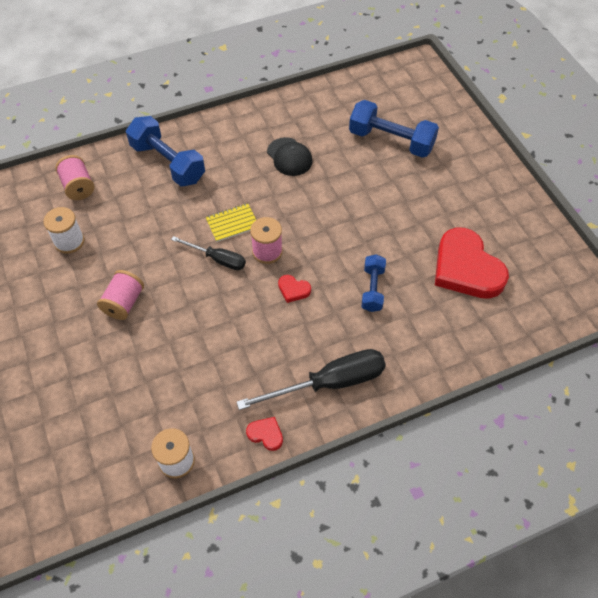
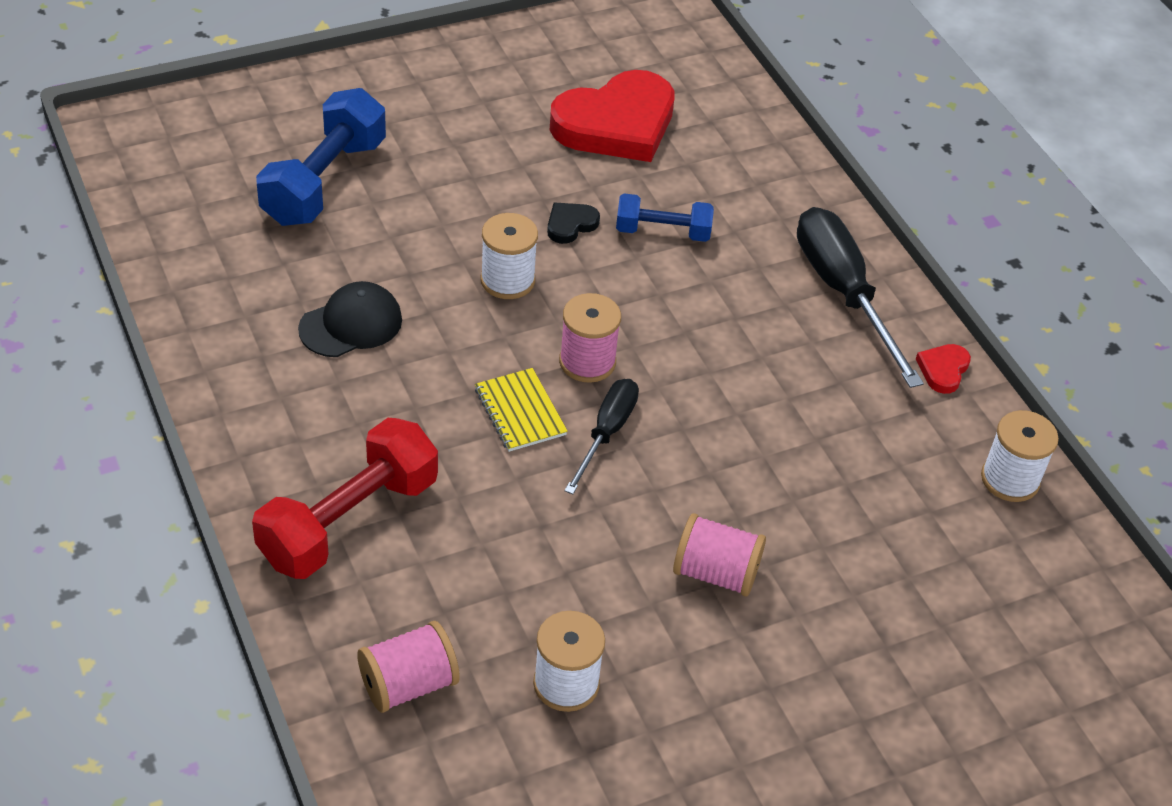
camera: 95 degrees left, 10 degrees down
(168, 163) = (348, 521): blue dumbbell -> red dumbbell
(293, 290) = (670, 329): red heart -> none
(325, 217) = (507, 280): none -> white spool
(372, 245) = (570, 225): none -> black heart

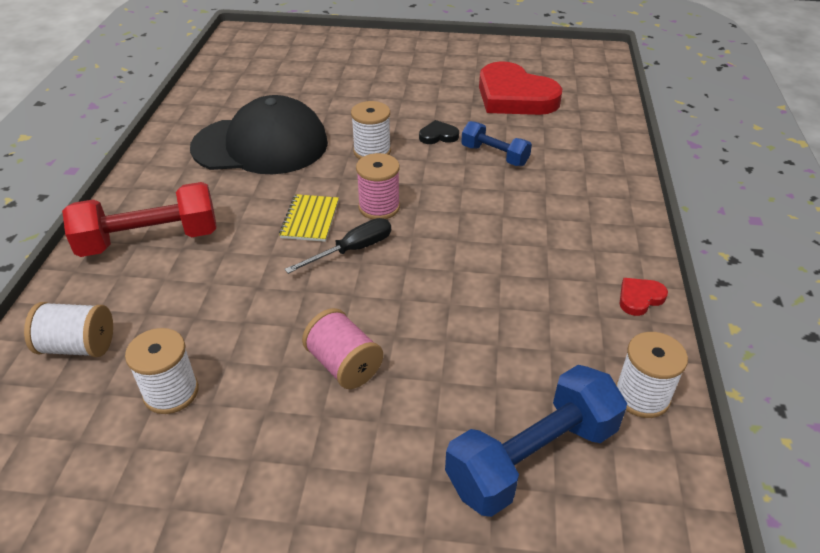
camera: 35 degrees right, 5 degrees down
(324, 182) = (317, 80): blue dumbbell -> blue dumbbell (532, 458)
(351, 324) = (261, 145): black cap -> black cap, size x1.93
(408, 684) = (78, 346): pink spool -> white spool
(616, 124) = (514, 96): red heart -> red heart turned 45 degrees clockwise
(843, 293) = (596, 225): black screwdriver -> none

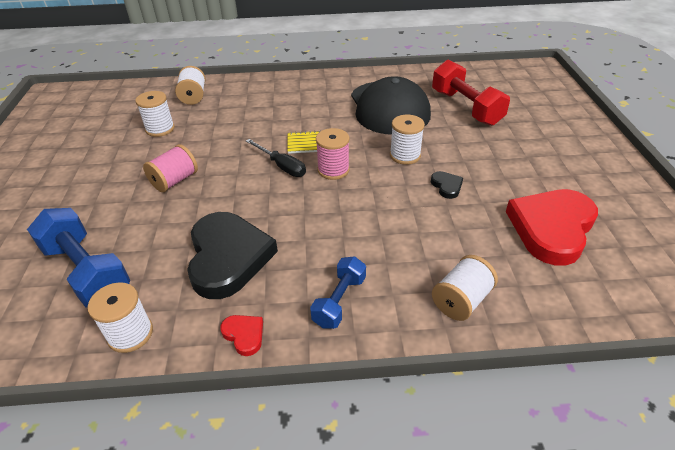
camera: 80 degrees right, 0 degrees up
(150, 240) = (277, 94): red dumbbell -> red dumbbell (466, 107)
(494, 155) = (432, 223): blue dumbbell -> blue dumbbell (339, 301)
(523, 308) = (228, 257): none -> black heart
(596, 160) = (461, 300): none -> white spool

